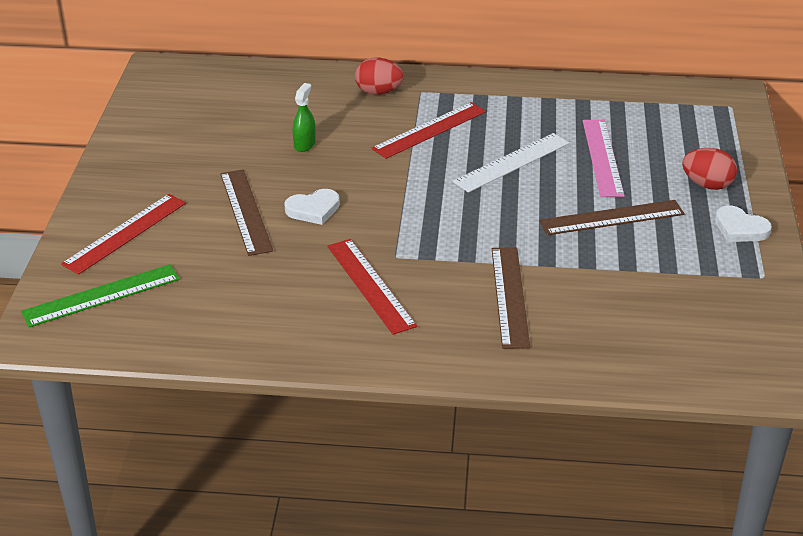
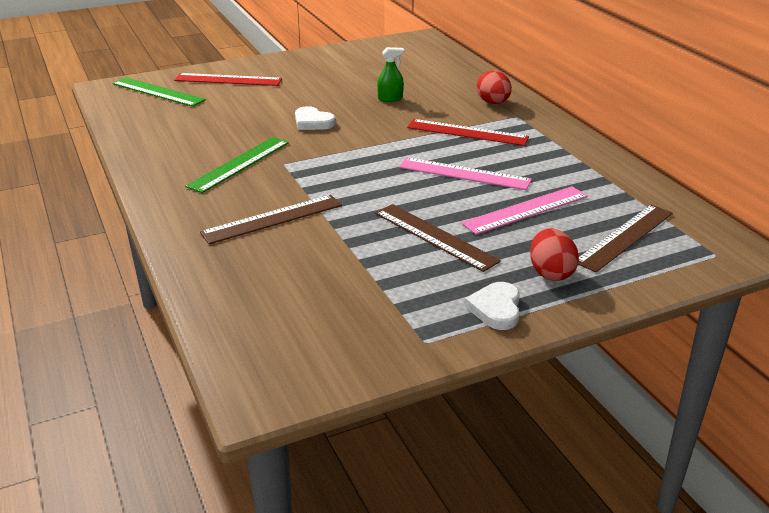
camera: 60 degrees right, 5 degrees down
(246, 211) = (287, 104): brown ruler -> brown ruler (625, 237)
(370, 285) = (239, 164): red ruler -> green ruler
(512, 162) = (464, 174): white ruler -> pink ruler

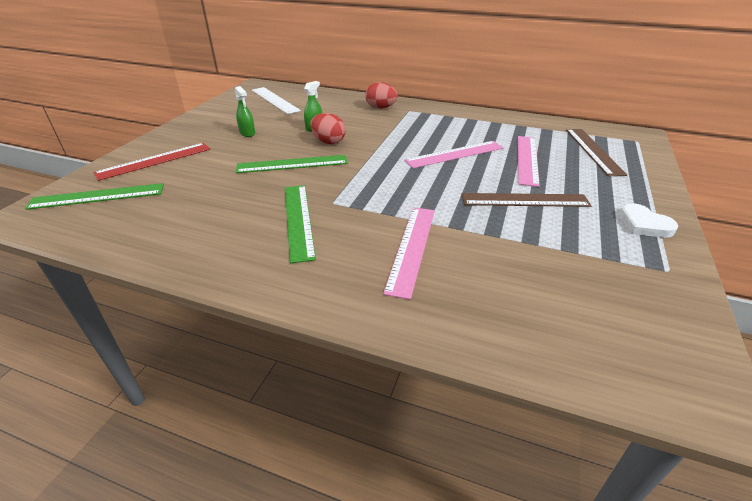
camera: 45 degrees left, 5 degrees up
(272, 219) = (412, 248): brown ruler -> pink ruler
(313, 122) = (292, 164): white heart -> green ruler
(328, 82) = (247, 133): none -> green spray bottle
(409, 59) = (275, 100): none -> white ruler
(467, 132) = (404, 130): red ruler -> none
(550, 273) = (614, 188): red egg -> red egg (328, 142)

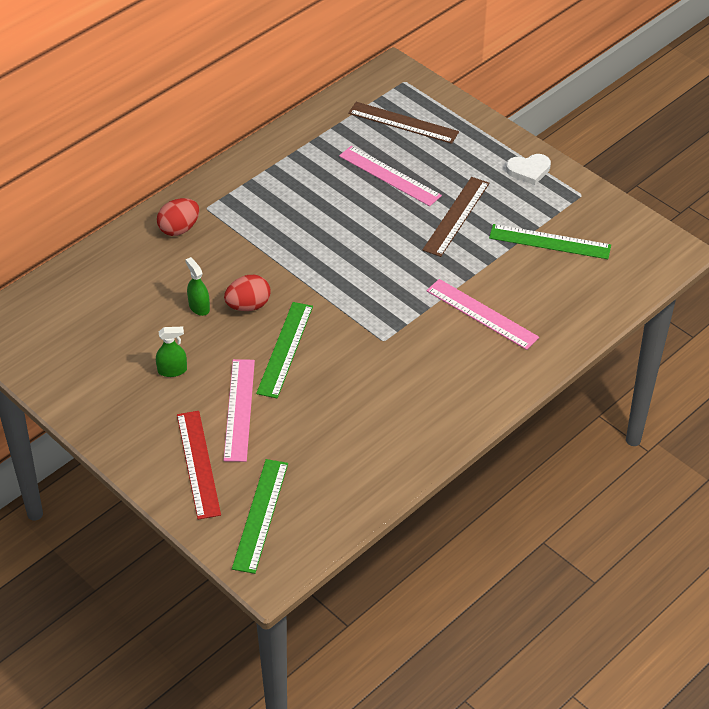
camera: 65 degrees left, 10 degrees up
(275, 100) = (71, 321): white ruler -> none
(298, 220) = (400, 371): green ruler -> green ruler (550, 242)
(455, 154) = (345, 220): pink ruler -> pink ruler (239, 409)

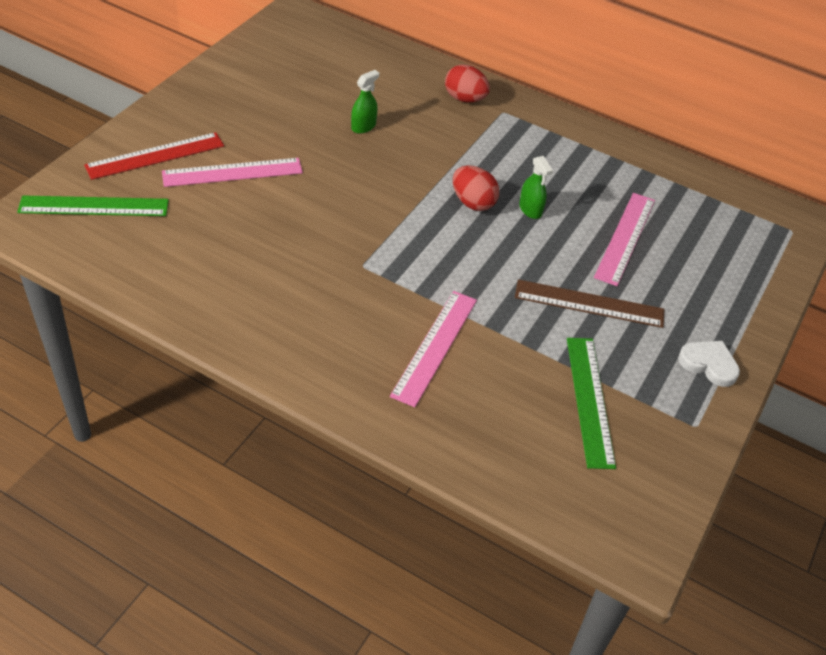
camera: 70 degrees right, 0 degrees up
(172, 370) = (273, 122): green spray bottle -> green spray bottle (530, 209)
(248, 306) = (377, 158): red egg -> red egg (473, 203)
(285, 349) = (325, 192): green ruler -> none
(403, 122) = (721, 238): brown ruler -> none
(528, 170) = (709, 364): white heart -> white heart turned 150 degrees clockwise

